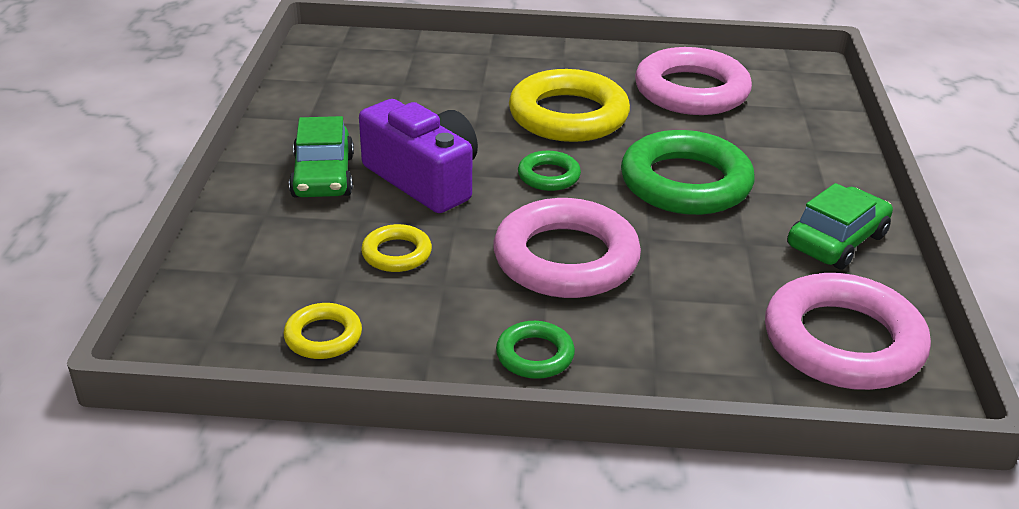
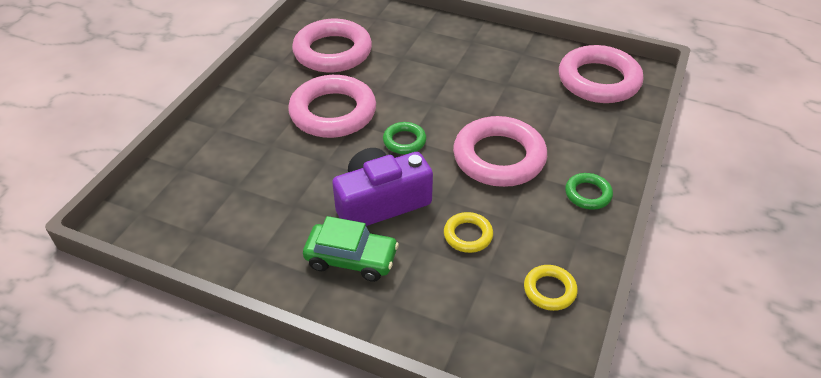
camera: 70 degrees left, 10 degrees up
(568, 115) = (333, 112): yellow ring -> pink ring
(685, 183) = (437, 87): green ring -> none
(836, 241) = (515, 53): green car -> none

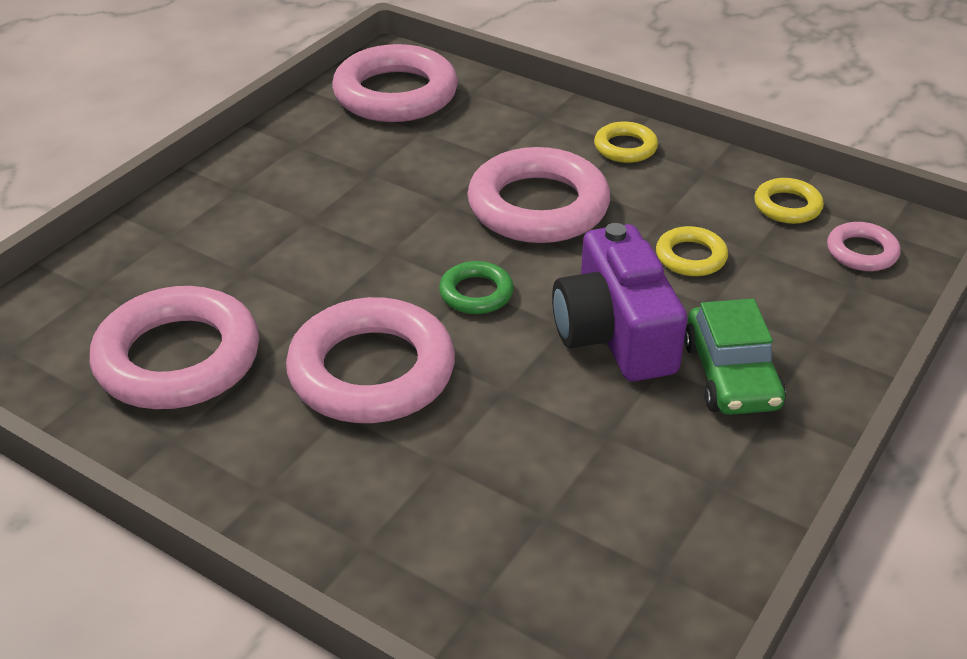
camera: 80 degrees left, 5 degrees down
(351, 259) = (731, 375): green car -> green car turned 150 degrees clockwise
(505, 337) = (862, 252): none -> pink ring
(588, 194) = (625, 147): green ring -> yellow ring

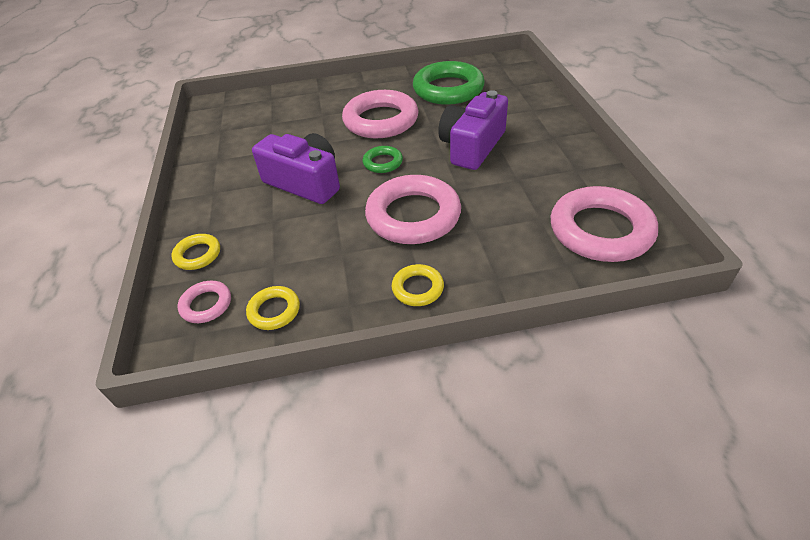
camera: 140 degrees right, 5 degrees up
(178, 358) = (448, 89): pink ring -> green ring
(338, 239) = (472, 146): none -> purple camera
(691, 257) = (304, 238): yellow ring -> yellow ring (198, 255)
(731, 375) = (239, 196): green car -> none

